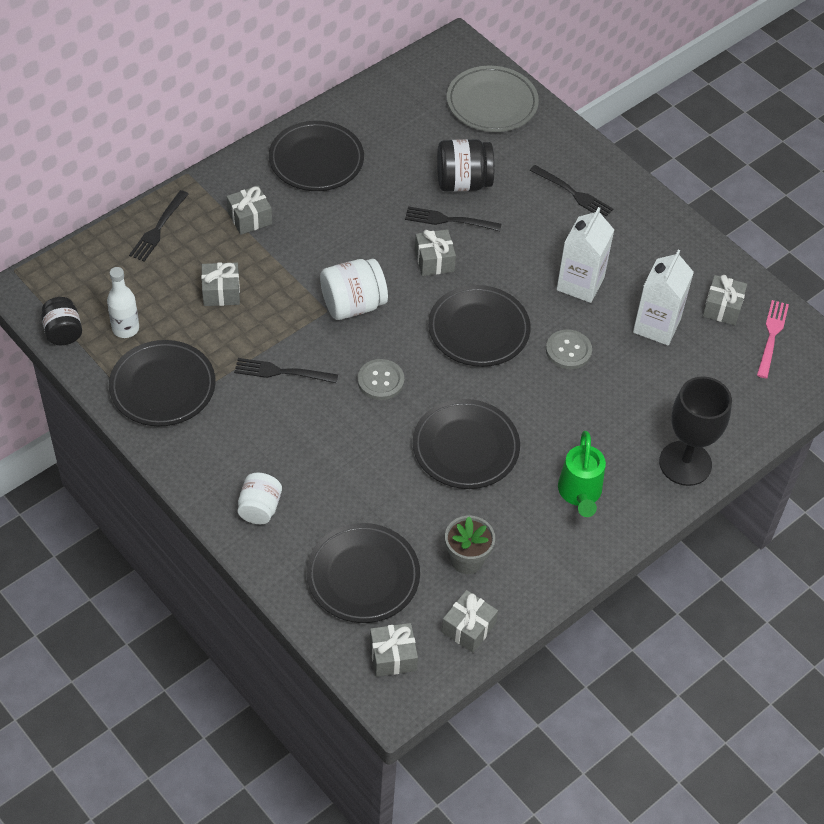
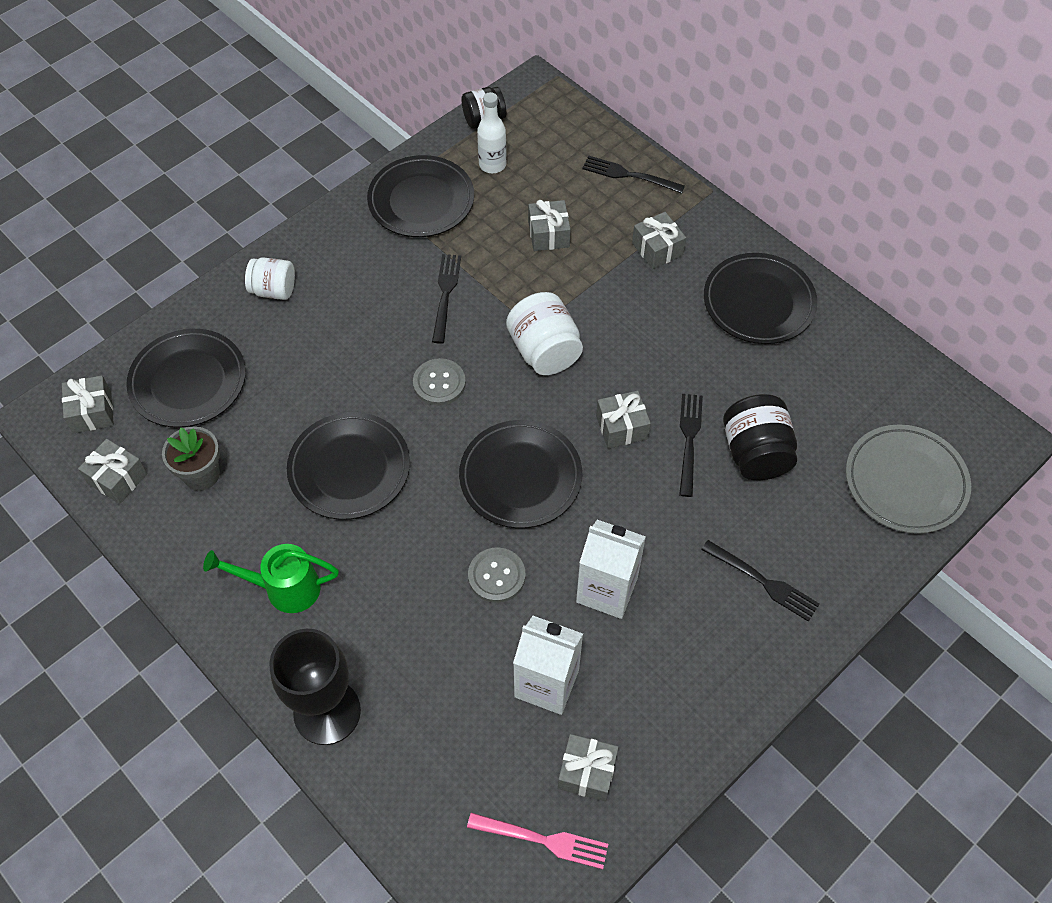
camera: 90 degrees right, 5 degrees up
(573, 193) = (763, 582): black fork -> black fork turned 90 degrees counterclockwise

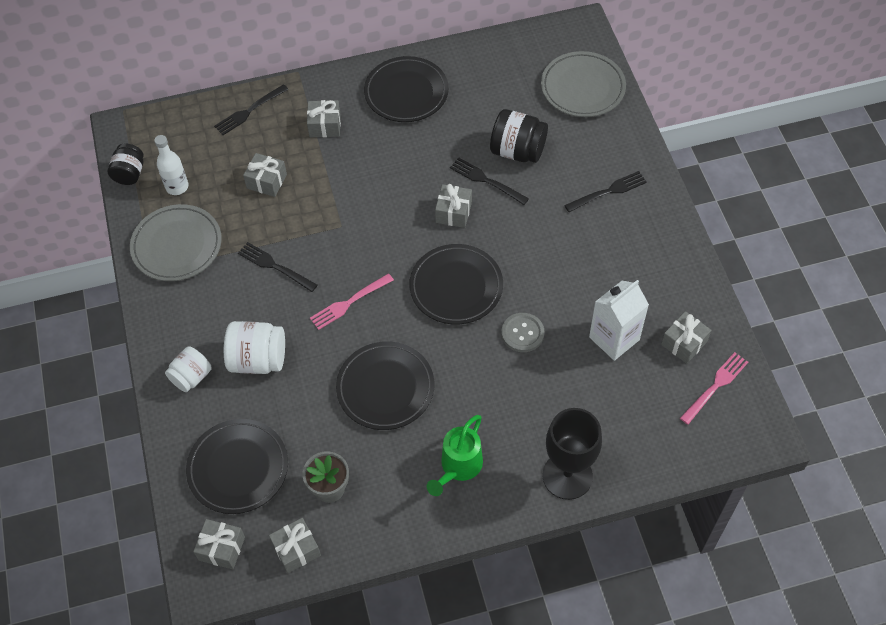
camera: 60 degrees left, 0 degrees up
(421, 200) = (177, 245): black plate -> grey plate
(439, 383) = (349, 302): grey button -> pink fork
(544, 351) = (364, 228): white jar -> white jar (258, 359)
(607, 590) = (567, 276): white carton -> none

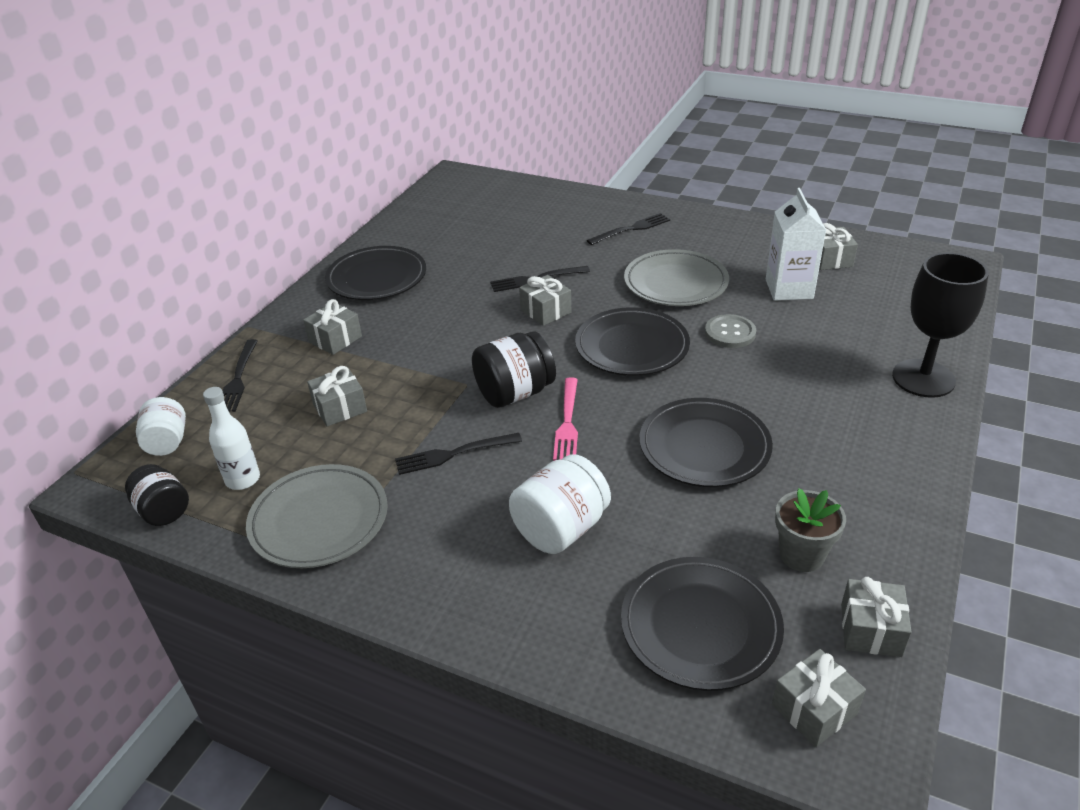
camera: 50 degrees left, 20 degrees down
(191, 377) = (519, 603): white jar -> white jar (167, 442)
(458, 467) = (855, 442): green watering can -> none
(517, 151) = (528, 251): black jar -> black jar (515, 393)
(582, 87) = (512, 197): grey plate -> grey plate (675, 283)
(608, 191) = (631, 229): black fork -> black fork turned 45 degrees clockwise
(715, 386) = (890, 263): pink fork -> none

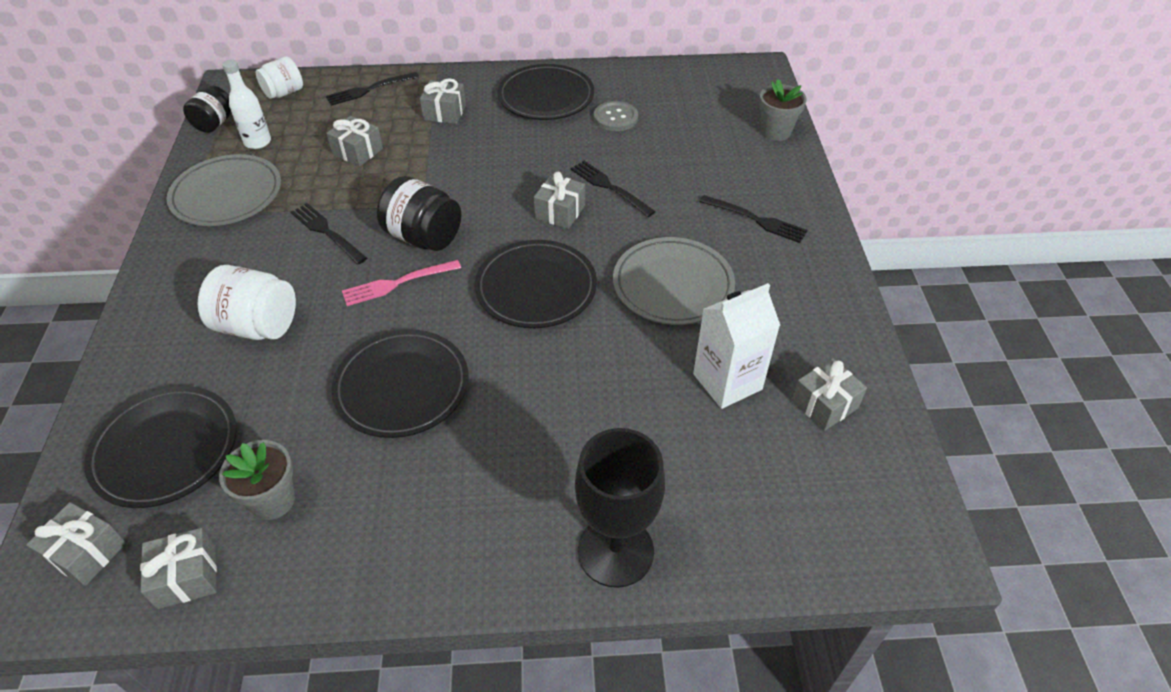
camera: 60 degrees right, 10 degrees up
(538, 192) = (775, 132): none -> grey flower pot
(730, 333) = (605, 354): grey button -> grey button (615, 118)

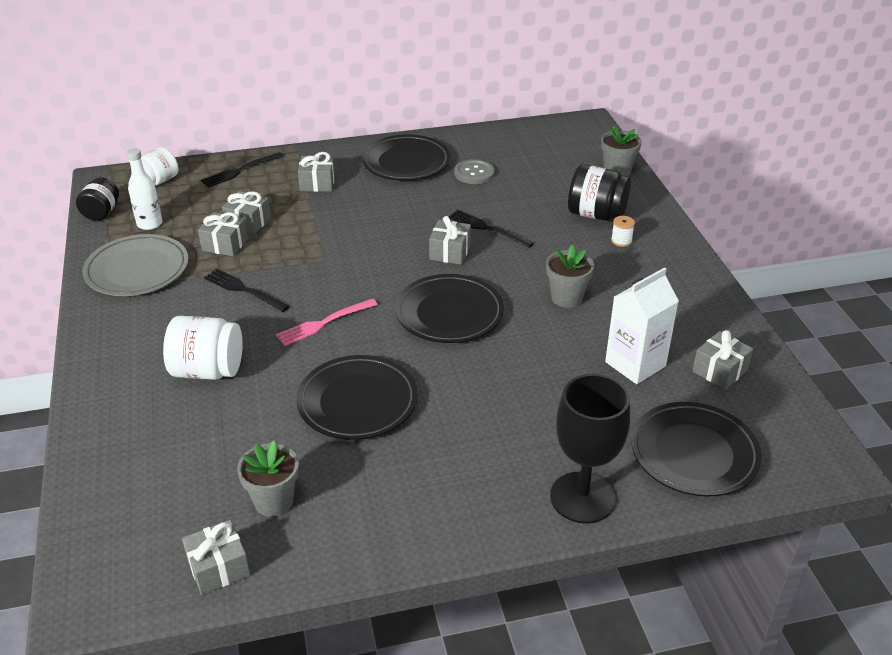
camera: 10 degrees left, 10 degrees down
(86, 553) = (119, 563): grey gift -> grey gift (225, 244)
(166, 449) = (160, 476): black plate -> black plate (694, 453)
(423, 237) = (334, 284): black jar -> black jar (596, 214)
(673, 285) = (566, 298): grey plate -> grey flower pot
(756, 220) = (621, 241): black fork -> white spool

